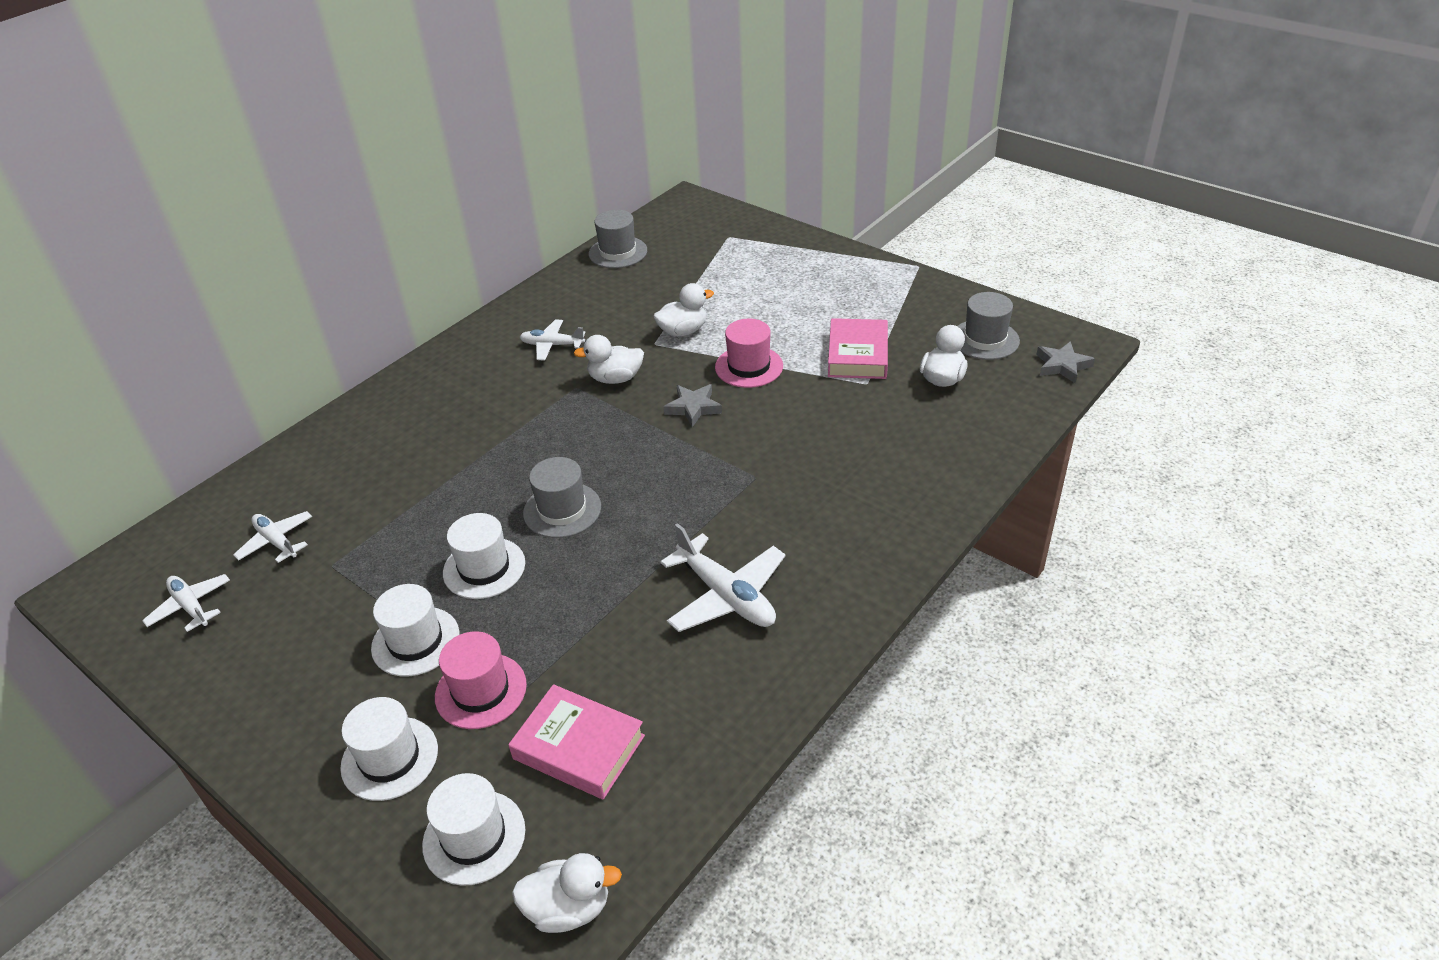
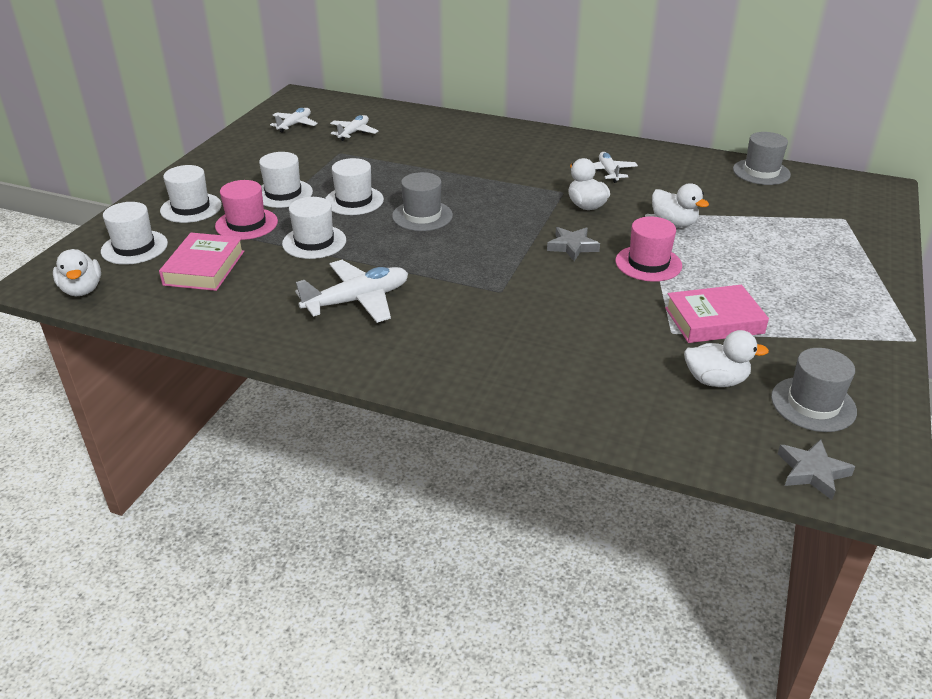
camera: 70 degrees right, 5 degrees down
(571, 621) = (314, 242): none -> white hat
(726, 595) = (357, 300): white plane -> white plane turned 150 degrees counterclockwise

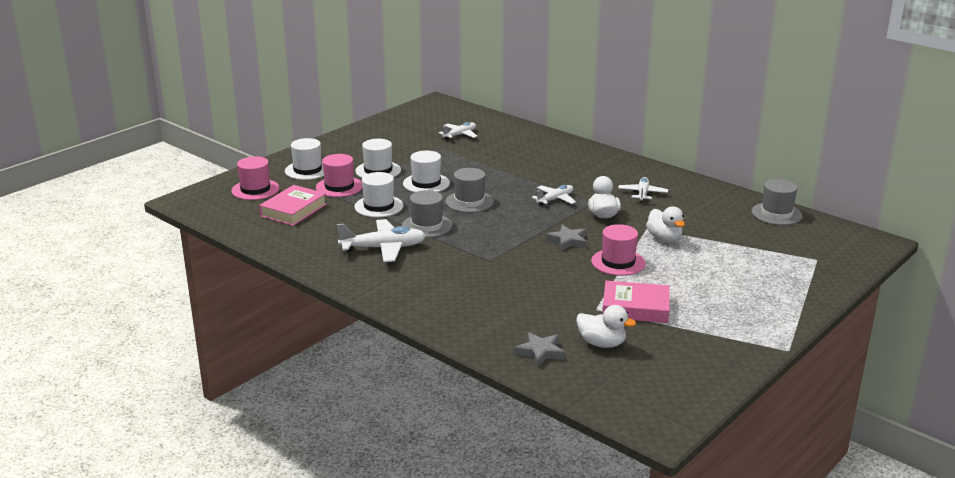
camera: 20 degrees right, 10 degrees down
(82, 290) = (208, 210): white duck -> none
(134, 247) = (255, 190): white hat -> pink hat
(294, 124) = (418, 123): white plane -> white plane (555, 199)
(812, 472) = (622, 408): grey star -> grey star (540, 352)
(813, 404) = (662, 371): grey hat -> grey hat (427, 226)

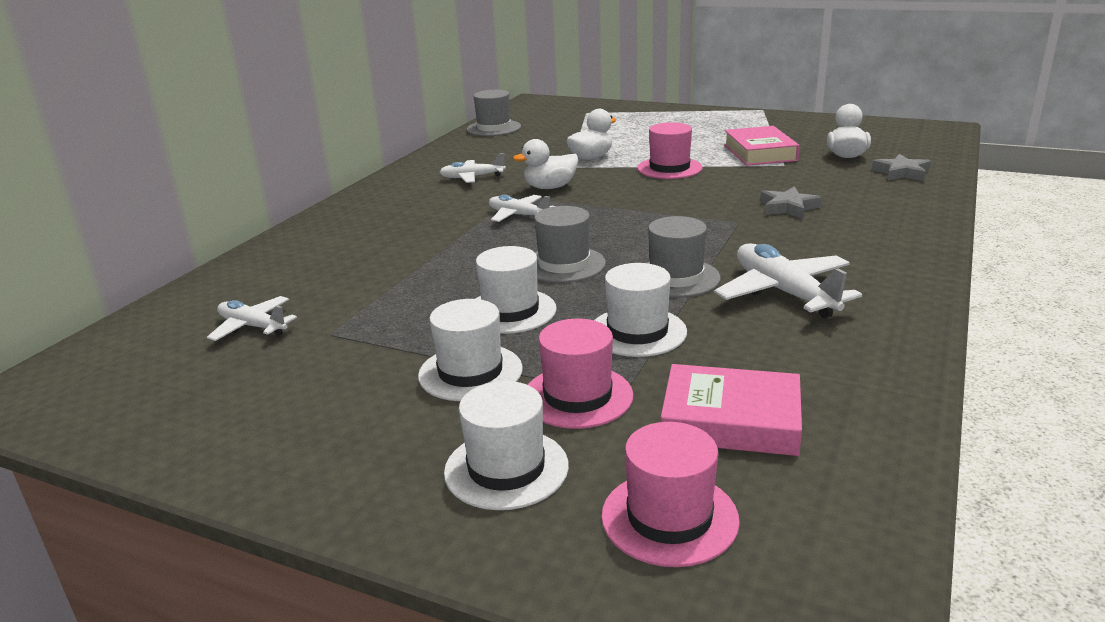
camera: 105 degrees left, 0 degrees up
(568, 241) = (640, 194): grey star -> grey star (788, 207)

